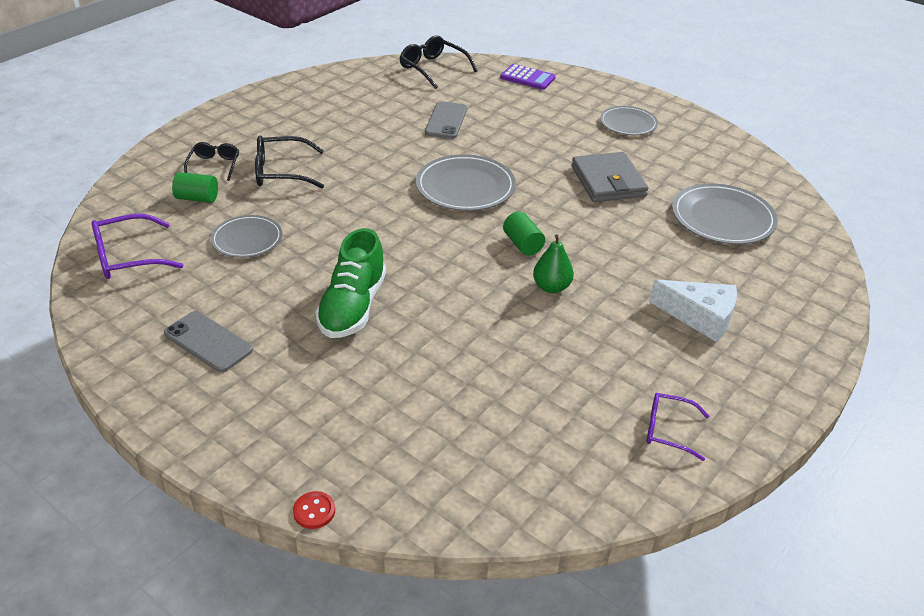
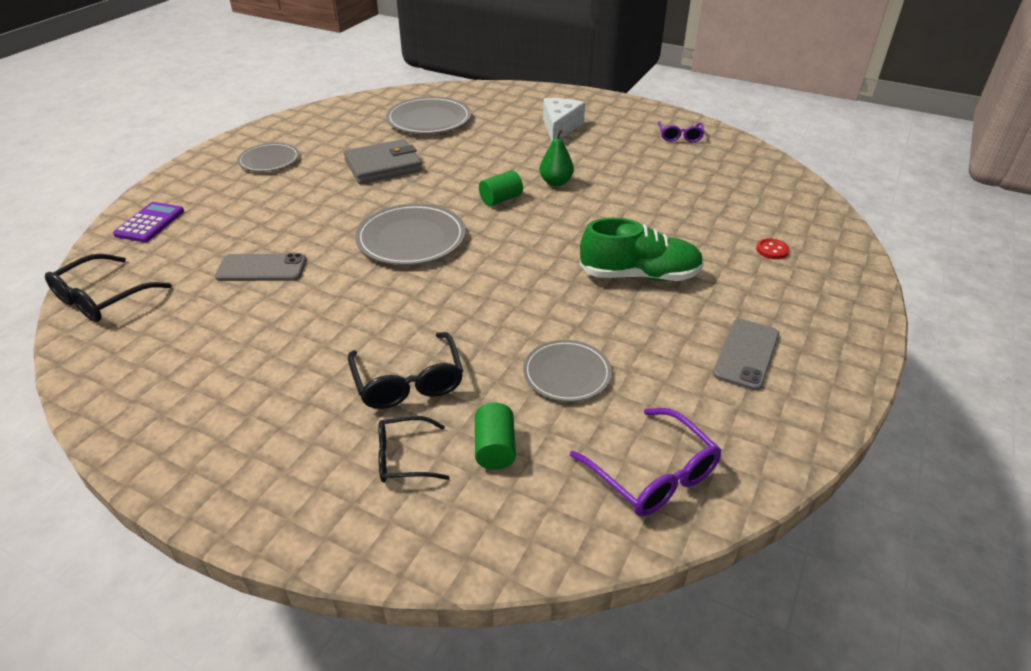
camera: 100 degrees left, 0 degrees up
(314, 511) = (865, 252): red button -> red button (772, 250)

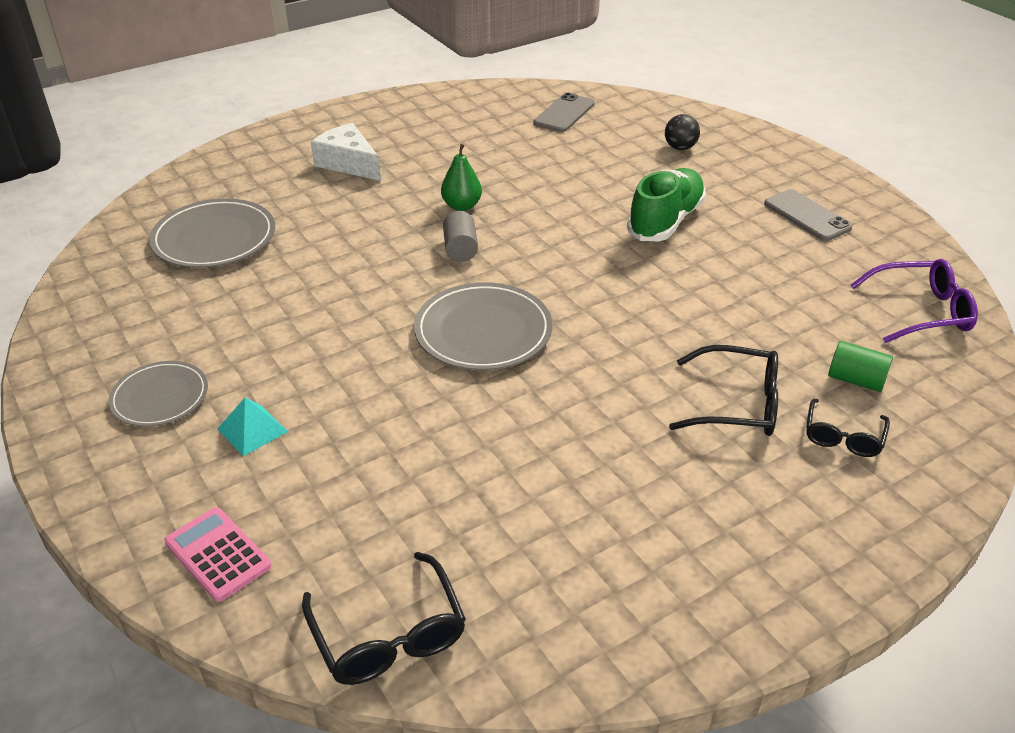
camera: 60 degrees left, 0 degrees up
(150, 223) = (218, 554): purple calculator -> pink calculator
(257, 196) = (252, 430): none -> turquoise pyramid
(261, 268) = (444, 463): grey phone -> grey phone (564, 113)
(383, 166) = (293, 305): grey wallet -> none
(501, 199) = (460, 249): green cylinder -> grey cylinder
(567, 373) = (779, 309): grey plate -> none
(680, 136) = (449, 110): purple glasses -> none
(772, 250) = (680, 148): red button -> black ball

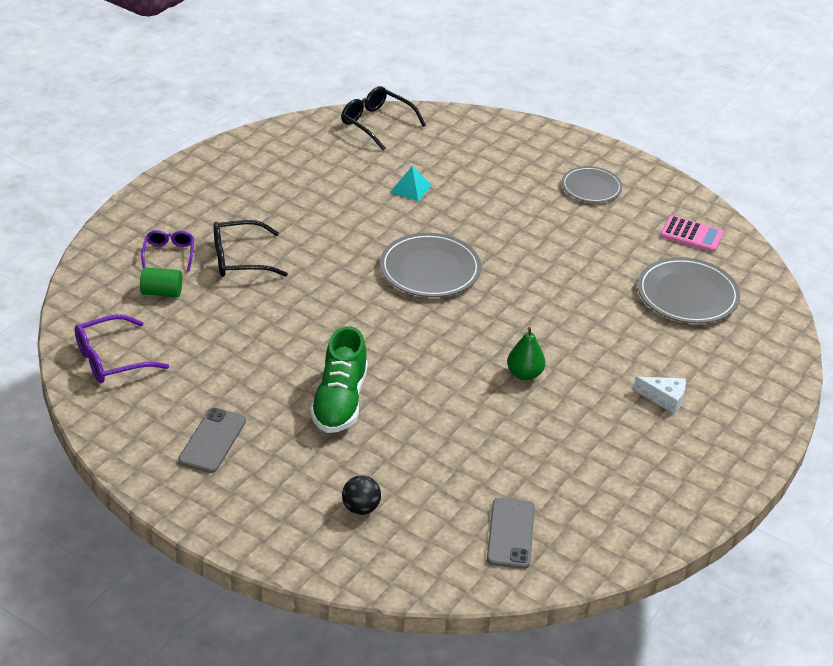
camera: 155 degrees right, 0 degrees up
(218, 554) = (481, 132): pink calculator -> pink calculator (691, 235)
(252, 430) = (520, 183): turquoise pyramid -> turquoise pyramid (410, 188)
(348, 163) = (664, 398): white cheese -> white cheese, size x0.66
(460, 249) = (493, 330): grey cylinder -> none
(807, 216) = (212, 441): grey phone -> grey phone turned 75 degrees clockwise
(843, 437) = (169, 254): black glasses -> purple glasses

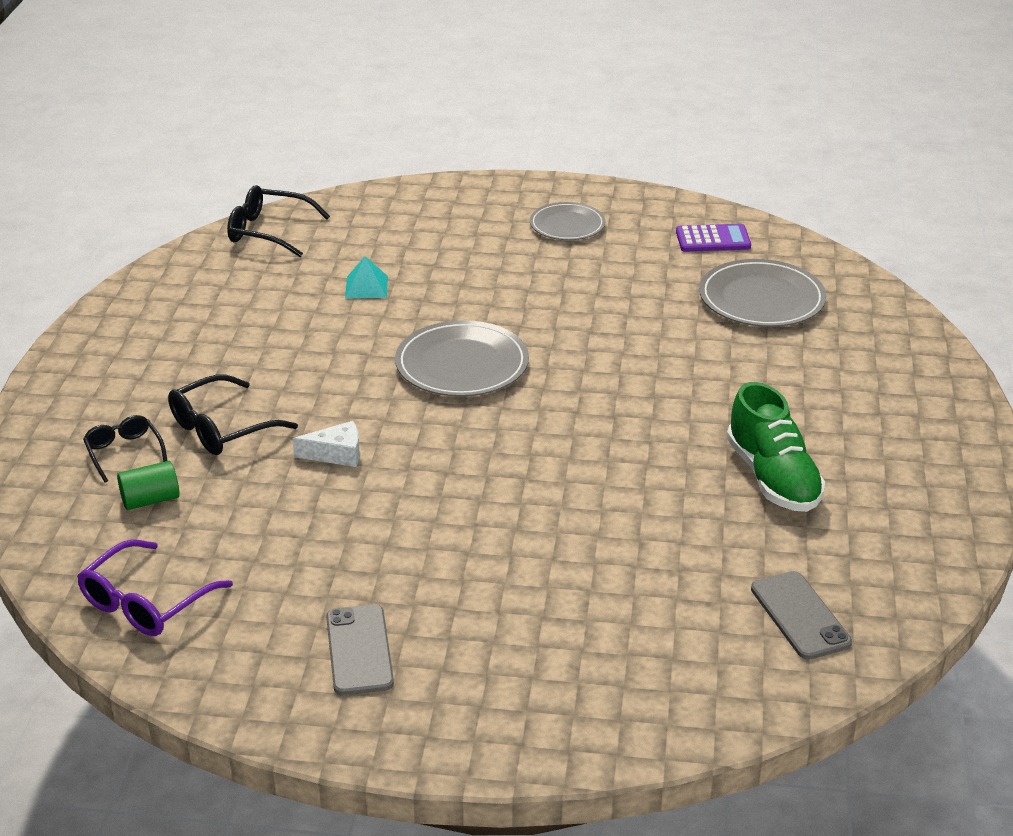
camera: 25 degrees left, 5 degrees down
(169, 254) = (124, 452): purple glasses -> black glasses
(339, 401) = (479, 545): green shoe -> green shoe (773, 478)
(361, 508) = (607, 657): black ball -> none
(524, 374) = (664, 439): green pear -> none
(664, 398) = (832, 410): white cheese -> white cheese (336, 454)
(691, 235) = (713, 239): pink calculator -> purple calculator

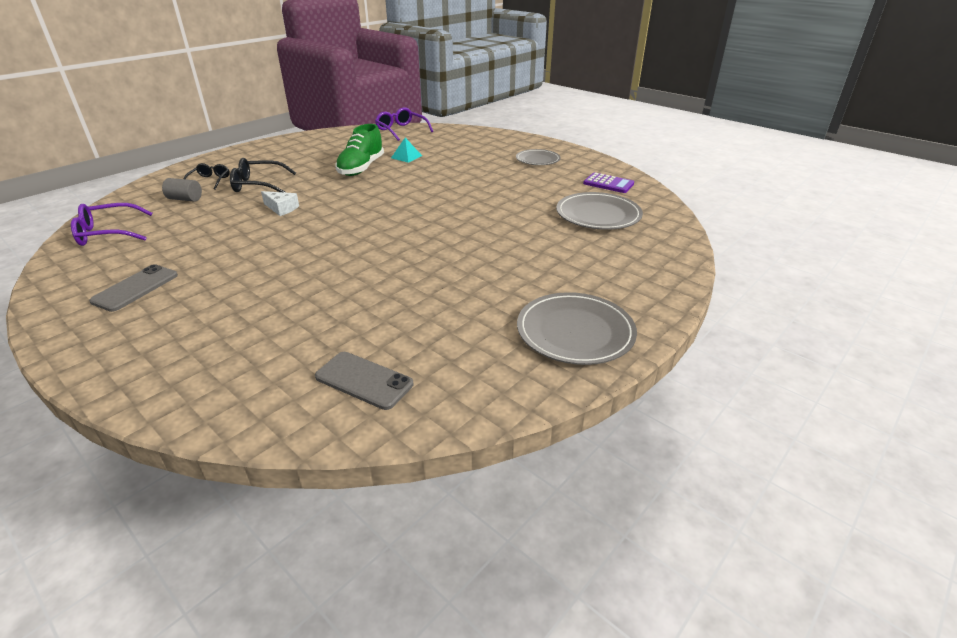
camera: 35 degrees right, 0 degrees up
(150, 500) = (185, 199): green cylinder -> grey cylinder
(268, 231) = (401, 130): black glasses -> purple glasses
(462, 364) = (396, 194): grey plate -> grey plate (575, 331)
(773, 478) = (470, 298): green shoe -> green shoe (361, 168)
(799, 616) = (364, 380): grey phone -> grey phone turned 75 degrees counterclockwise

